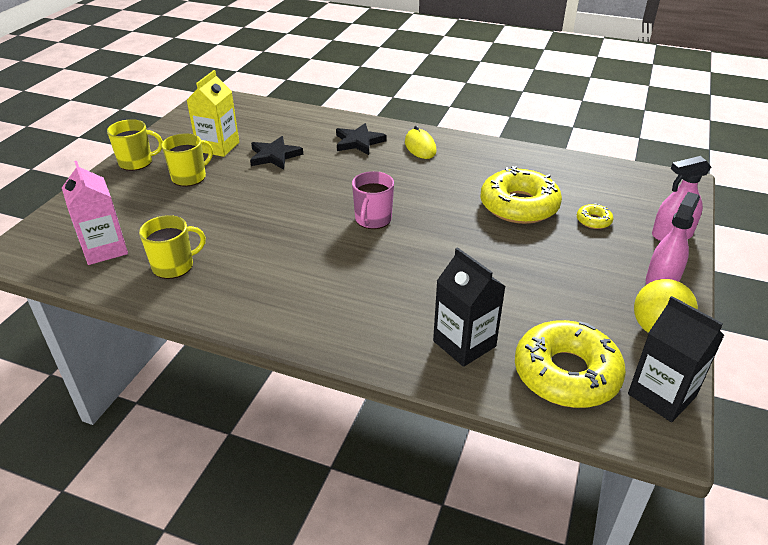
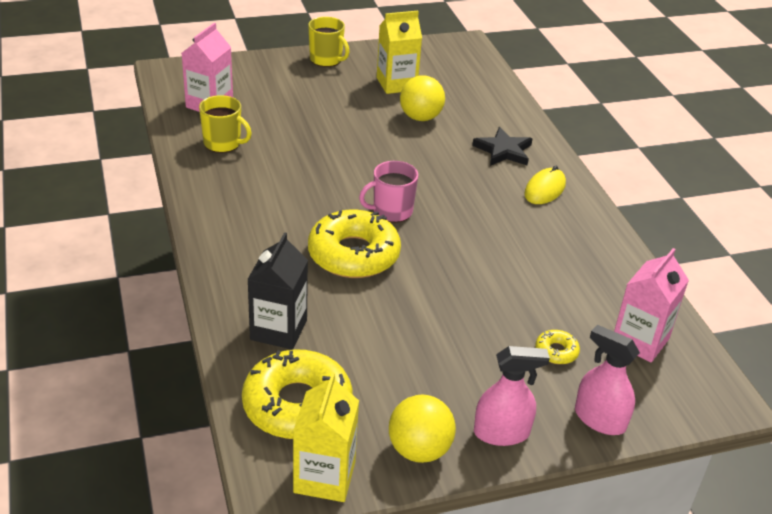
camera: 50 degrees right, 0 degrees up
(190, 177) = (337, 93): yellow mug -> none
(274, 156) = (420, 117): black star -> yellow ball
(519, 206) = (520, 291): yellow donut -> yellow donut (353, 254)
(606, 185) = (640, 341): none -> pink carton
(661, 395) = (324, 477): black carton -> yellow carton

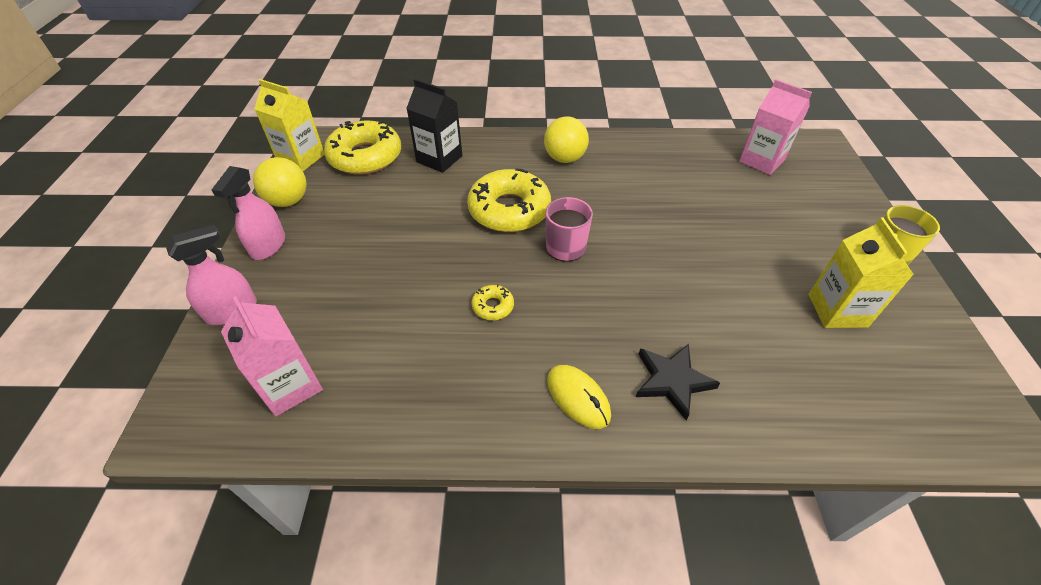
camera: 110 degrees right, 10 degrees up
(223, 143) = (692, 161): yellow mug -> none
(420, 117) = (752, 314): yellow ball -> yellow ball (564, 158)
(556, 351) = (321, 309): yellow donut -> yellow donut (493, 306)

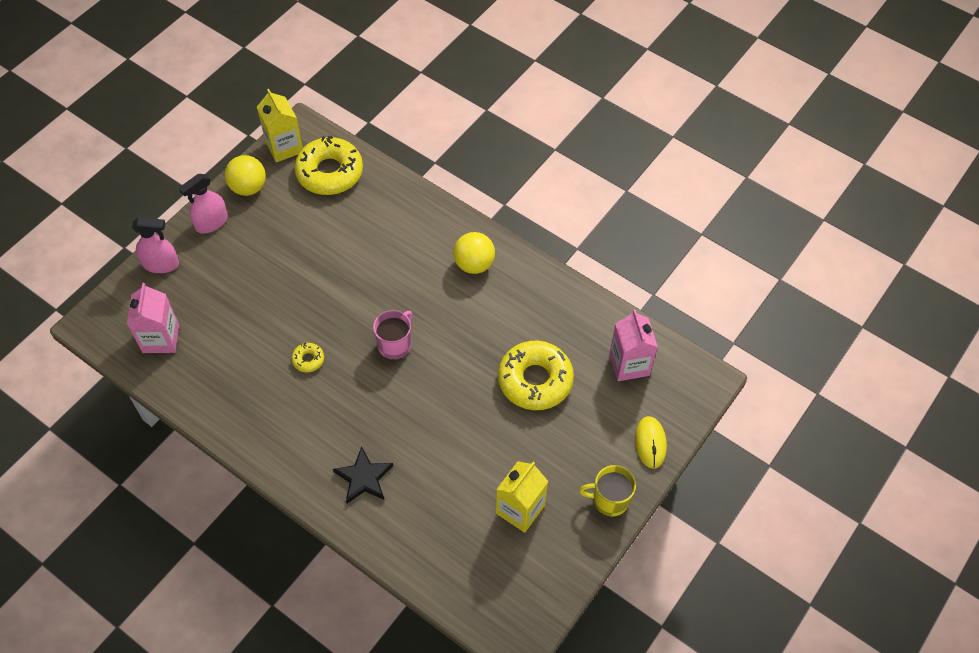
camera: 35 degrees right, 10 degrees up
(439, 159) = (380, 207): black carton -> none
(509, 210) = (387, 289): yellow donut -> yellow donut (535, 380)
(578, 397) = (302, 450): yellow mouse -> yellow mouse (650, 443)

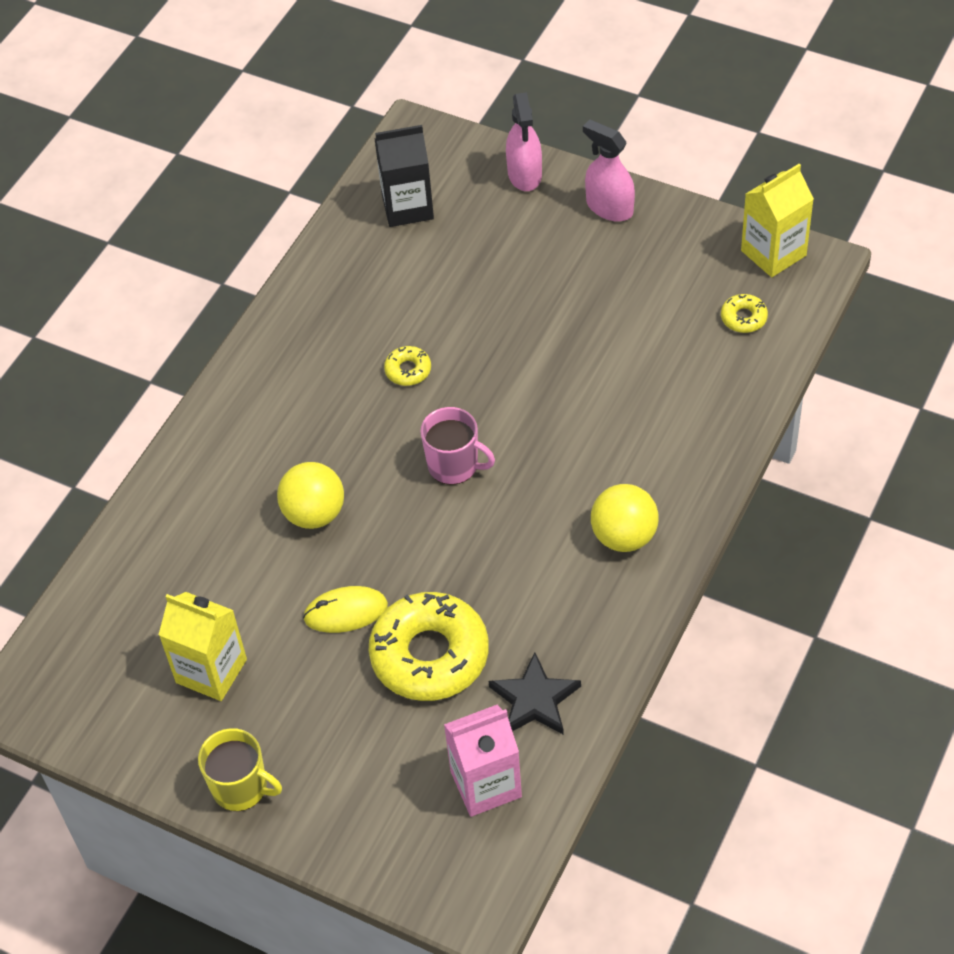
camera: 85 degrees right, 5 degrees down
(161, 338) = (407, 207): pink carton -> black carton
(248, 187) = (684, 231): yellow ball -> yellow ball (314, 514)
(329, 172) = (743, 318): yellow donut -> yellow donut, size x0.43
(364, 478) = (235, 474): black star -> black star (535, 699)
(609, 500) = (241, 787): yellow mug -> yellow mug turned 120 degrees clockwise
(650, 443) = (347, 833): yellow mouse -> yellow mouse (346, 612)

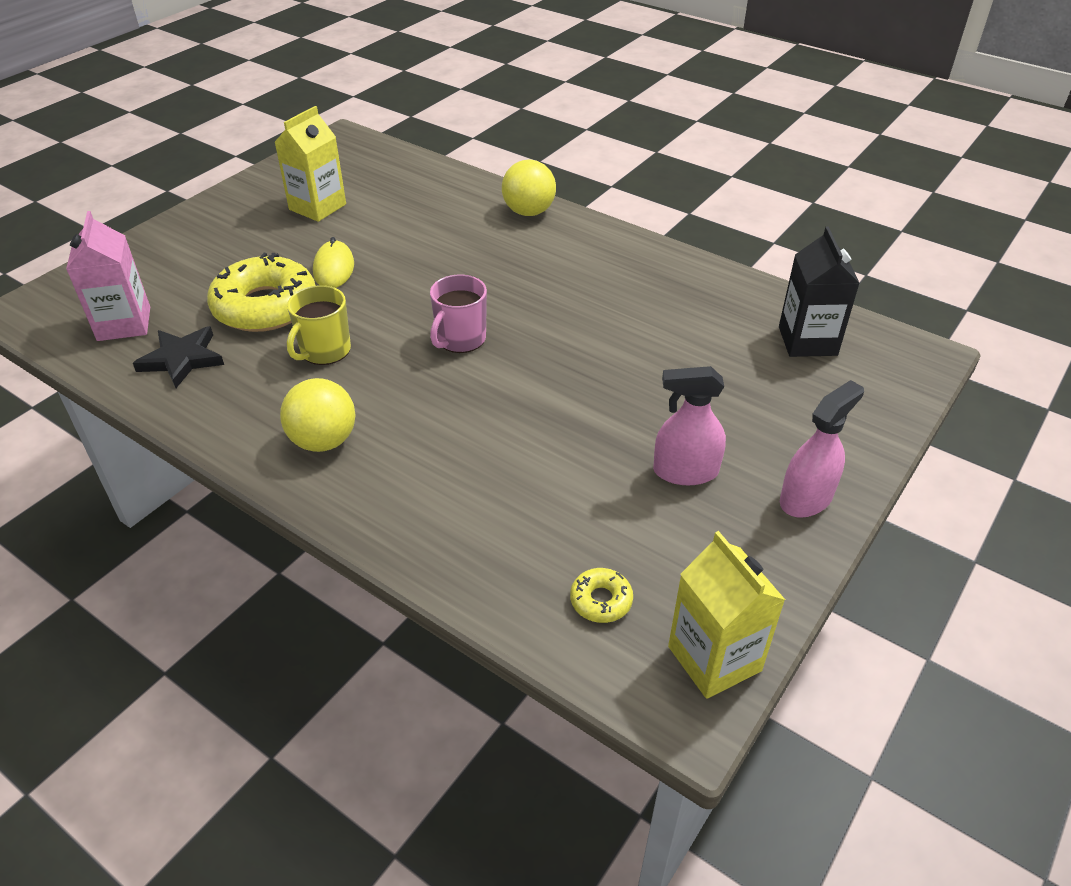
camera: 95 degrees right, 10 degrees down
(241, 787) = (211, 214): yellow mug -> yellow mug (324, 351)
(314, 514) = (440, 260): yellow ball -> yellow ball (528, 212)
(408, 370) = (585, 322): yellow donut -> none
(524, 174) = (861, 432): pink spray bottle -> pink spray bottle (685, 471)

